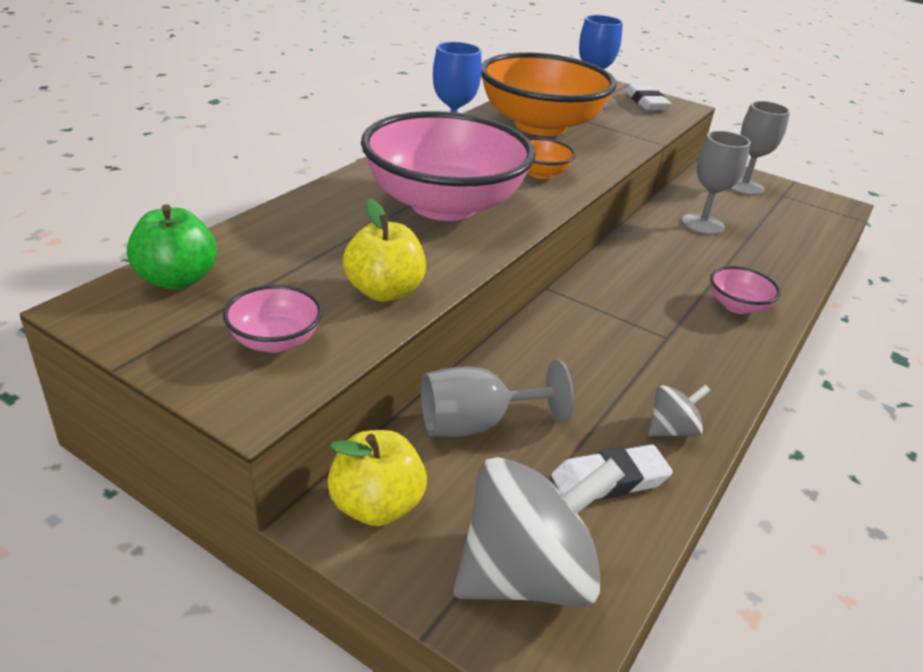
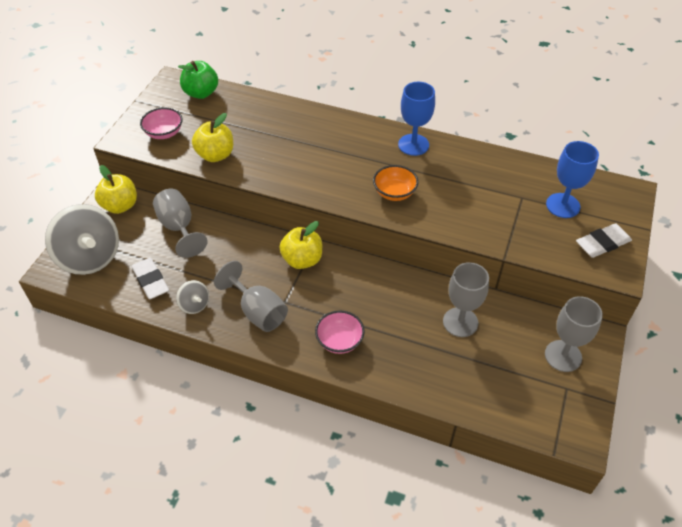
camera: 80 degrees right, 15 degrees up
(444, 205) = (320, 158): pink bowl -> none
(540, 125) = (485, 183): orange bowl -> none
(587, 307) = (302, 260): none -> yellow apple
(687, 364) = (258, 312): none -> grey goblet

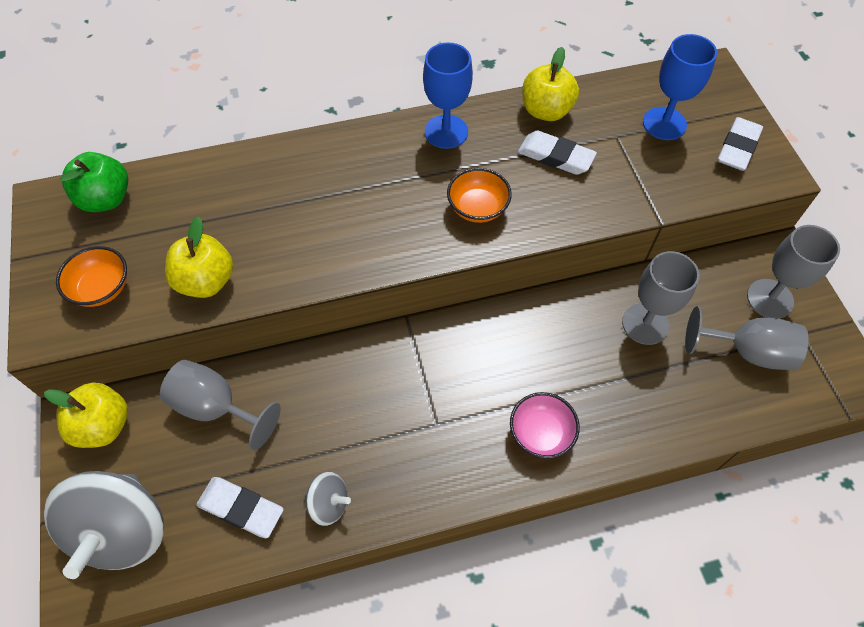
camera: 35 degrees left, 10 degrees up
(90, 257) = (123, 530): grey spinning top -> grey spinning top turned 75 degrees clockwise
(164, 133) = (102, 288): pink bowl -> orange bowl
(258, 312) = (416, 459): grey goblet -> grey goblet (748, 351)
(302, 260) = (412, 355): yellow apple -> yellow apple (546, 111)
(470, 189) = (555, 156): none -> white eraser

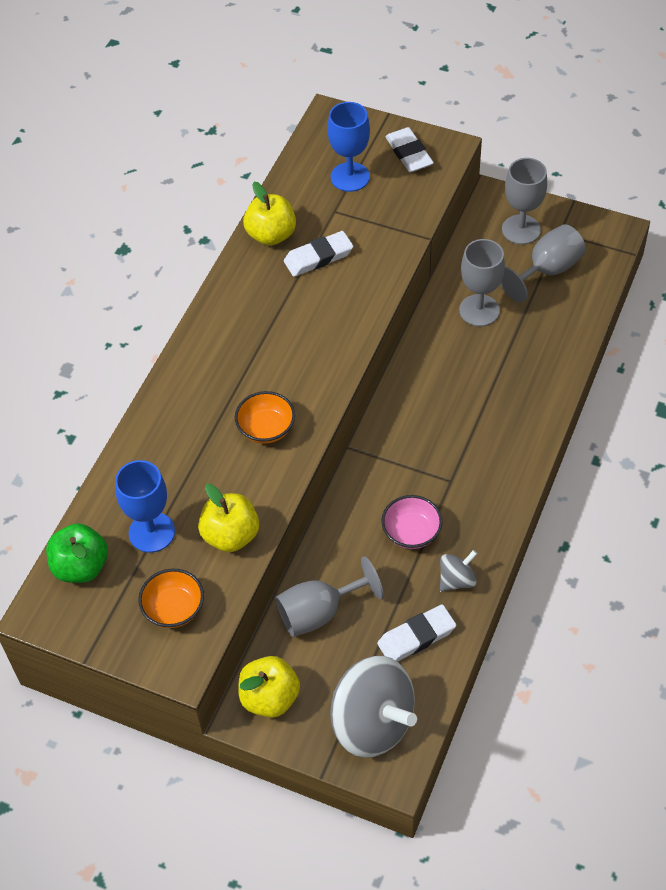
camera: 50 degrees left, 5 degrees down
(446, 132) = (231, 307): blue goblet -> blue goblet (151, 532)
(477, 208) = (320, 331): orange bowl -> orange bowl (266, 429)
(541, 433) = (508, 424): pink bowl -> pink bowl (411, 532)

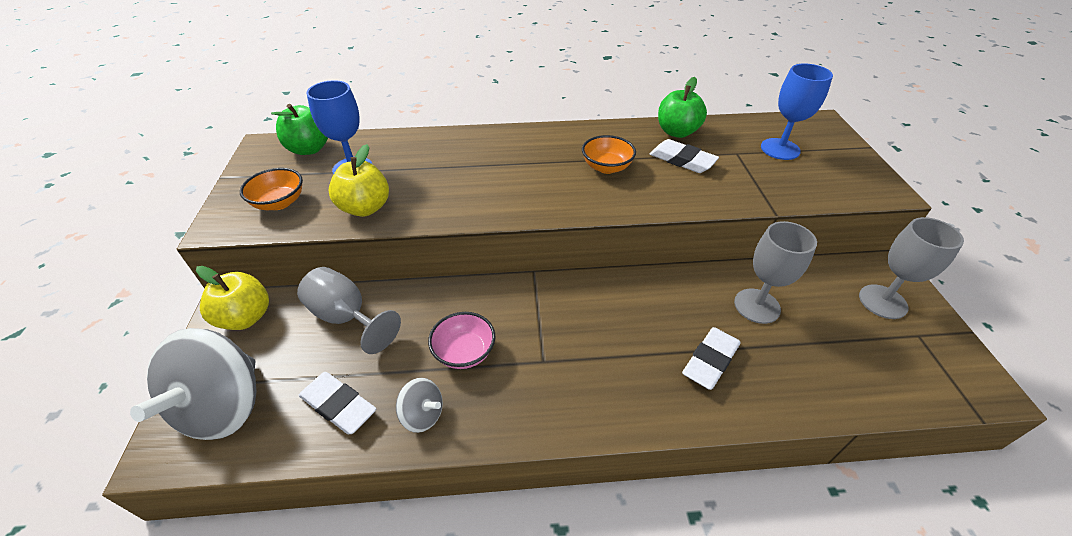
camera: 60 degrees right, 10 degrees down
(266, 429) = (486, 191): orange bowl -> orange bowl (606, 167)
(271, 235) = (677, 132): yellow apple -> green apple
(409, 153) = (848, 171): white eraser -> white eraser (710, 361)
(547, 270) = (863, 343): grey goblet -> none

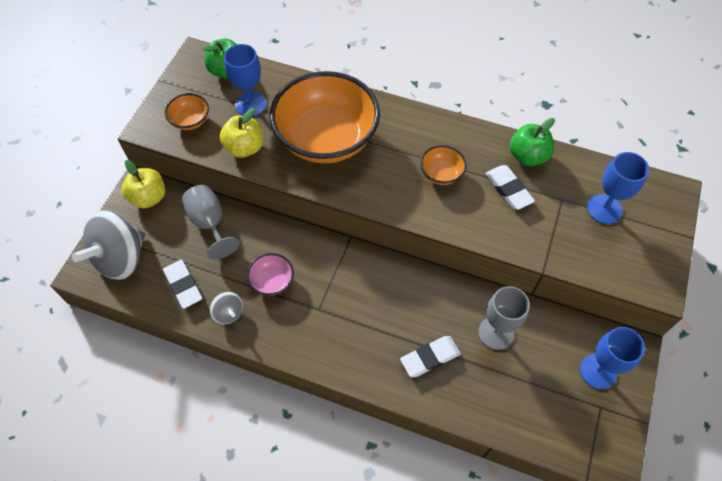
camera: 25 degrees right, 15 degrees up
(462, 174) = (326, 139): none -> orange bowl
(882, 301) = (598, 371): grey goblet -> blue goblet

